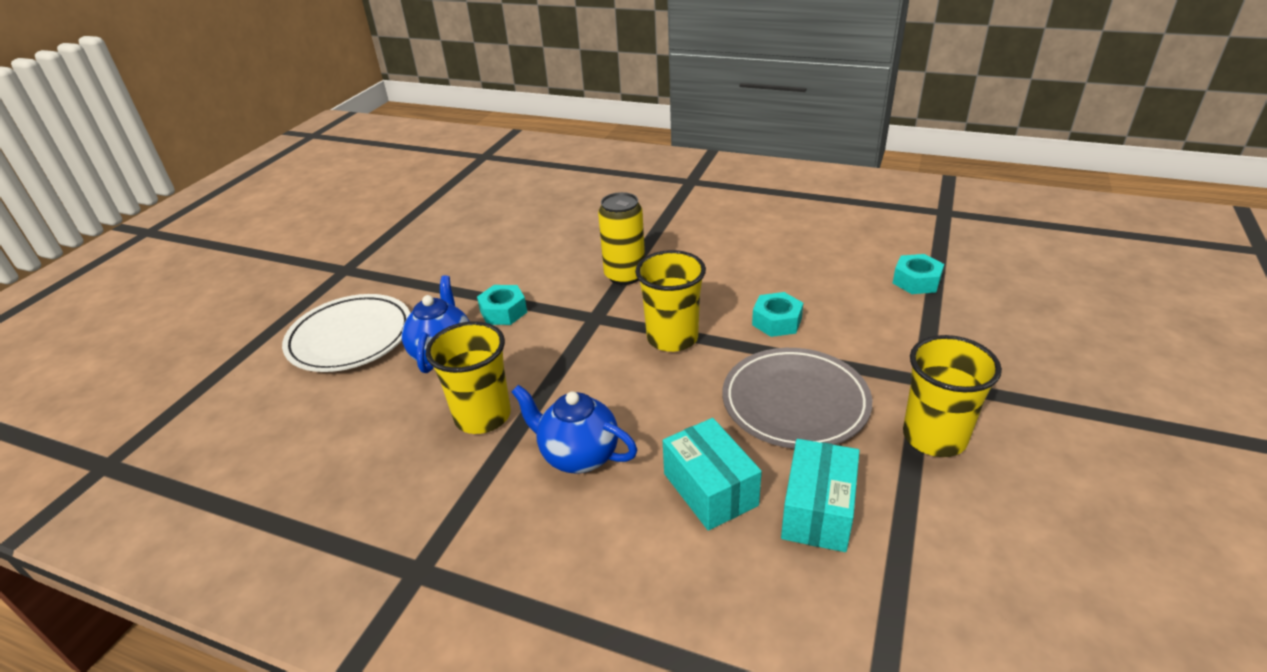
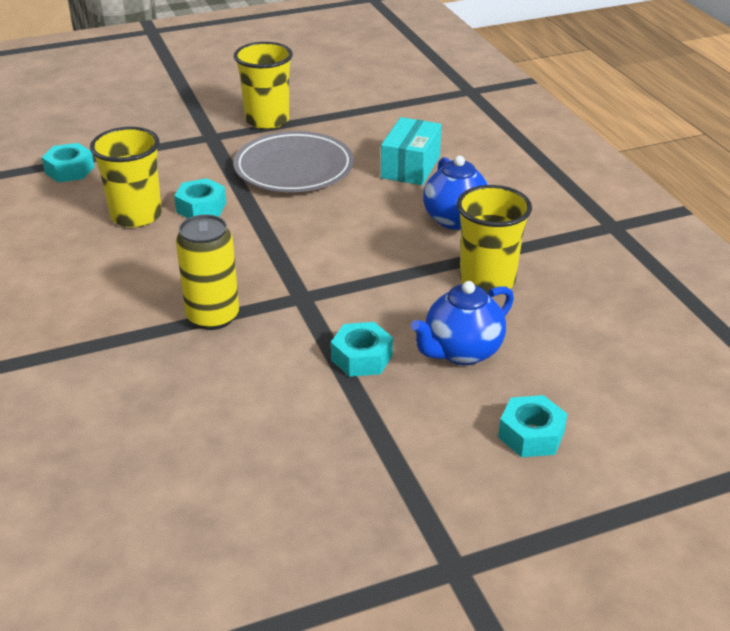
camera: 135 degrees left, 0 degrees up
(350, 338) = (531, 435): white plate -> turquoise nut
(672, 338) = (282, 244): yellow cup -> yellow cup (136, 215)
(818, 511) = (377, 134): turquoise box -> none

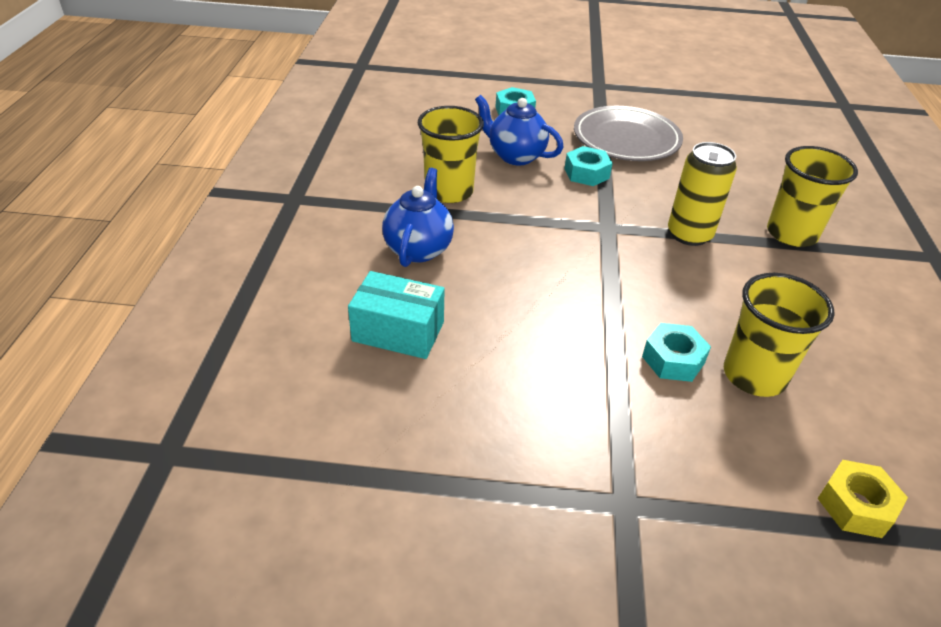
camera: 155 degrees left, 5 degrees up
(69, 170) = (856, 505): turquoise nut -> yellow nut
(267, 120) = (521, 511): yellow cup -> yellow cup (791, 234)
(294, 168) = (536, 383): grey plate -> grey plate (626, 139)
(410, 167) = (398, 331): turquoise box -> turquoise box turned 60 degrees clockwise
(461, 352) = (515, 156): blue teapot -> blue teapot turned 135 degrees counterclockwise

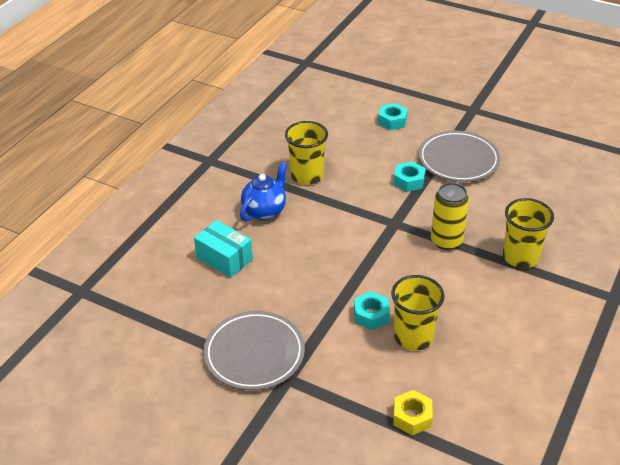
camera: 25 degrees right, 0 degrees up
(515, 156) = (368, 158): blue teapot -> none
(543, 476) = (254, 354): none -> grey plate

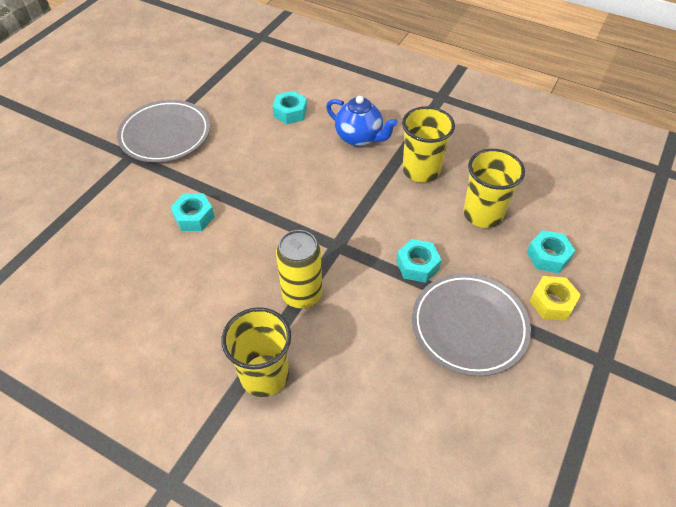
camera: 90 degrees right, 10 degrees up
(224, 258) = (290, 112): turquoise box -> turquoise nut
(412, 417) = (56, 241): yellow nut -> yellow nut (552, 302)
(413, 337) = (156, 250): yellow cup -> yellow cup (483, 214)

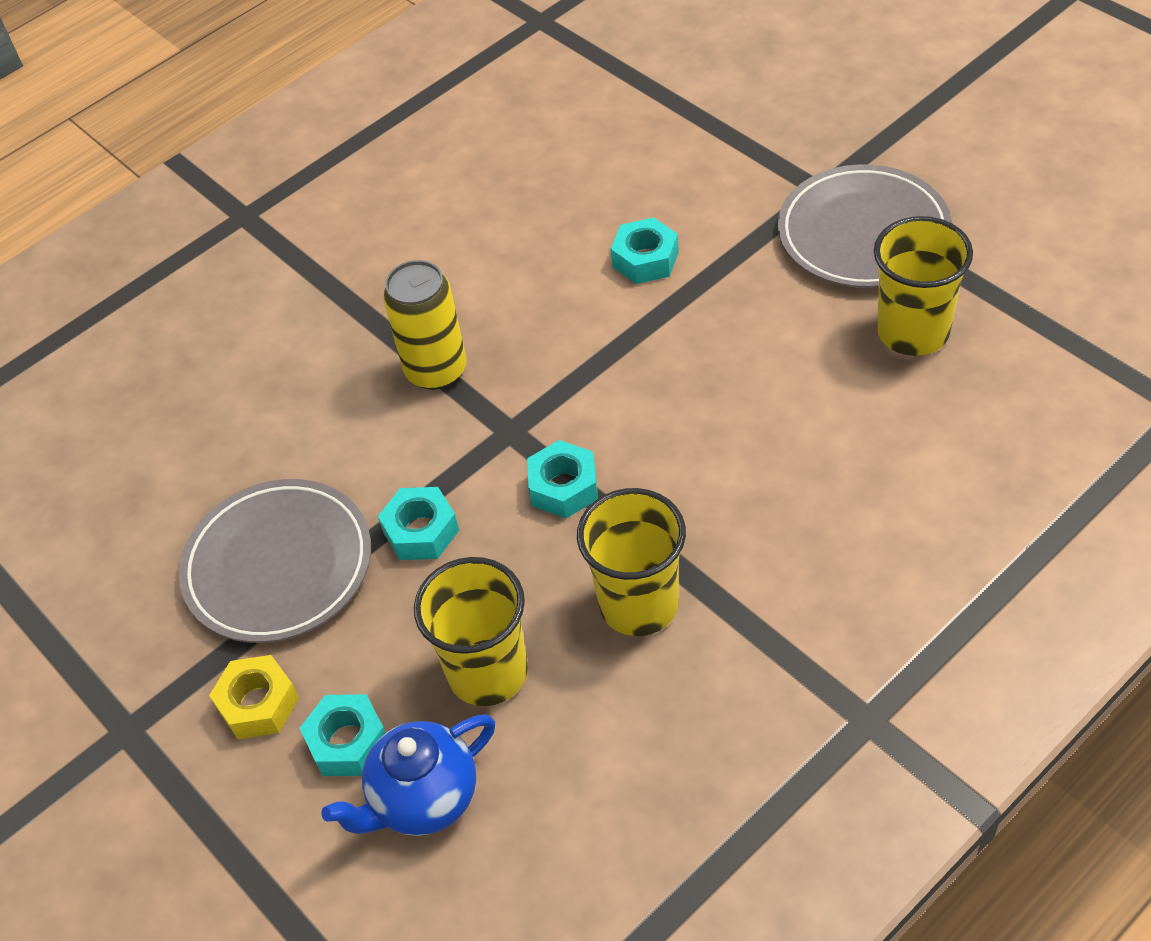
camera: 115 degrees right, 0 degrees up
(264, 375) = (330, 311): yellow cup -> yellow cup (913, 331)
(290, 112) = (881, 422): turquoise nut -> turquoise nut (563, 487)
(359, 138) = (767, 523): blue teapot -> blue teapot (424, 799)

